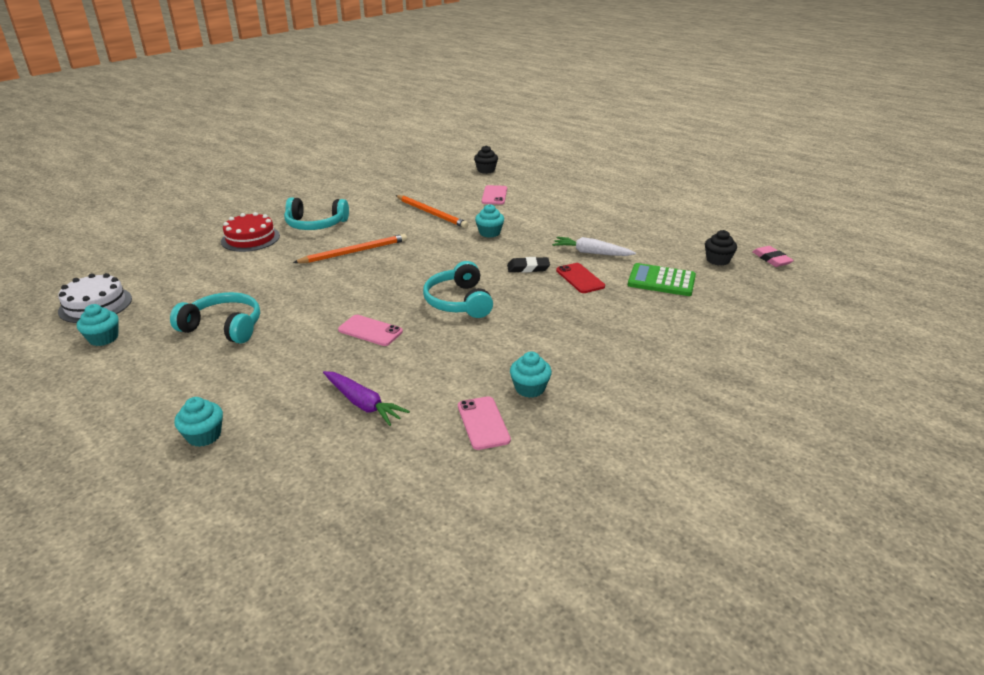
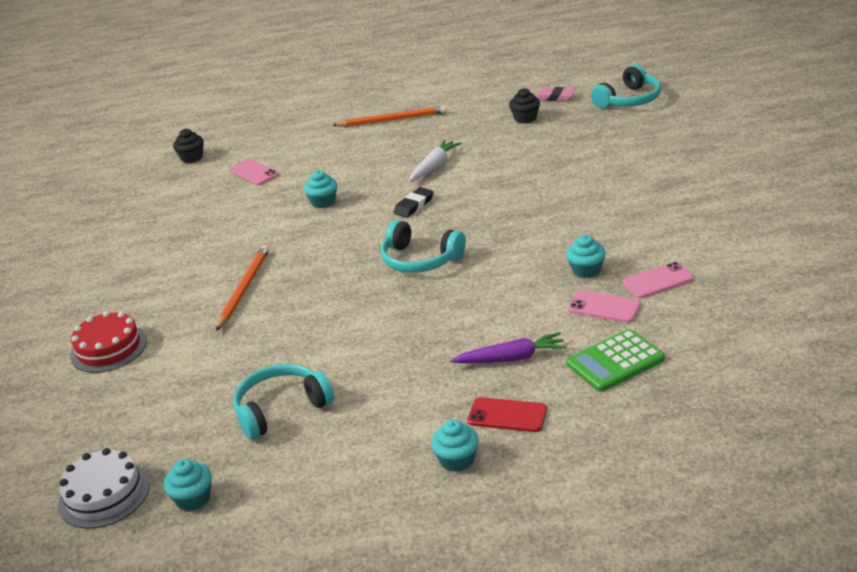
camera: 45 degrees left, 0 degrees up
(315, 224) = (144, 296): turquoise headphones -> turquoise headphones (629, 100)
(370, 331) = (404, 322): pink phone -> pink phone (658, 281)
(431, 213) = (234, 219): orange pencil -> orange pencil (392, 120)
(580, 278) = (466, 188): red phone -> red phone (507, 415)
(591, 253) = (434, 166): white carrot -> white carrot turned 150 degrees clockwise
(661, 281) = (520, 154): green calculator -> green calculator (615, 361)

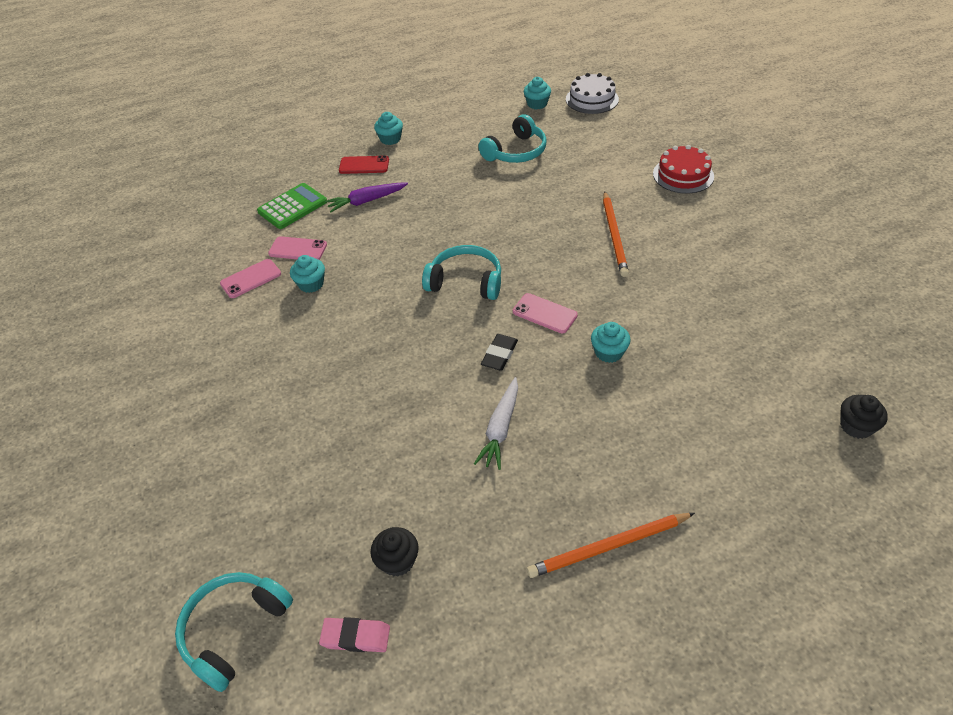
camera: 165 degrees right, 15 degrees up
(254, 173) = (736, 399): pink phone -> pink phone (544, 313)

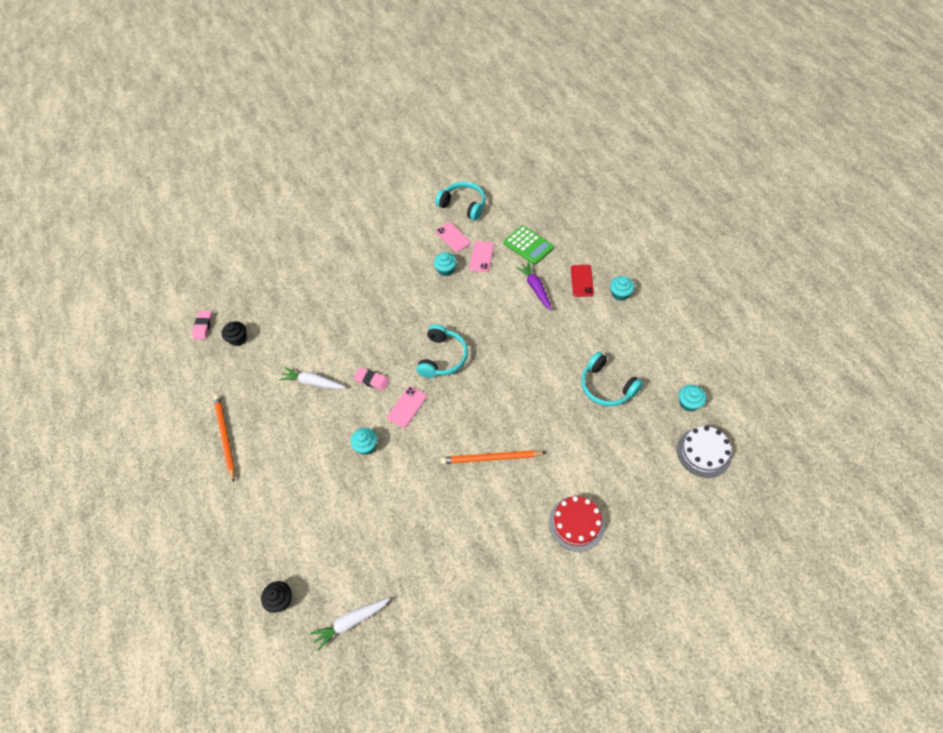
camera: 90 degrees right, 10 degrees up
(234, 630) = (218, 279): turquoise headphones -> turquoise headphones (463, 205)
(499, 354) = (372, 380): black eraser -> pink eraser
(855, 348) = (351, 622): none -> white carrot

